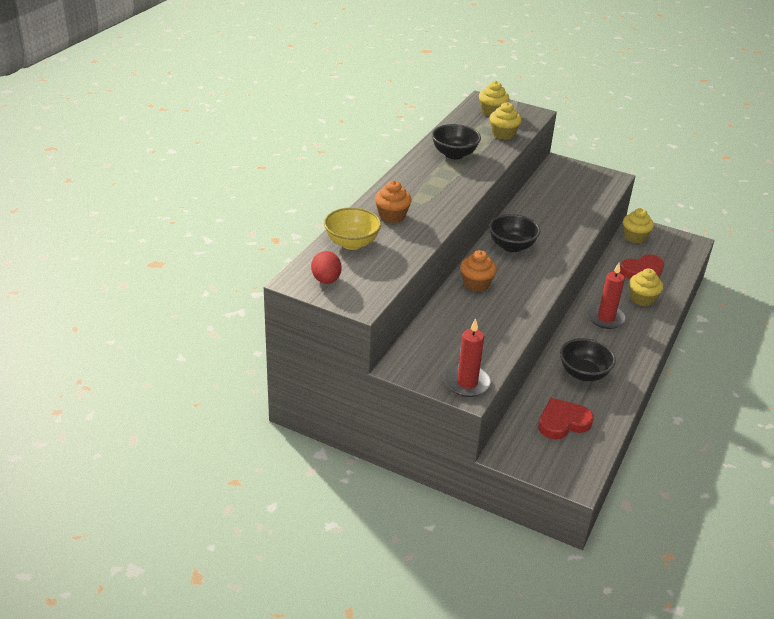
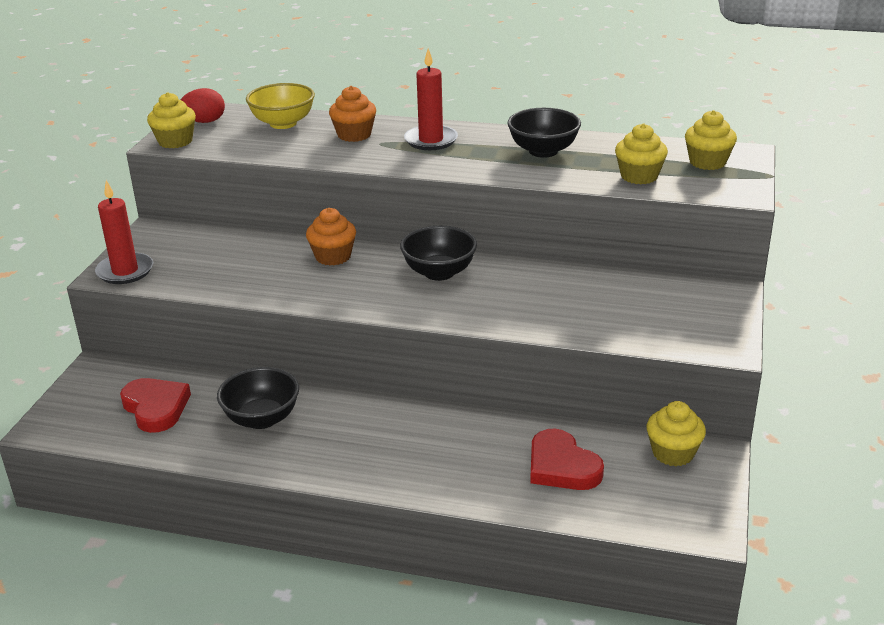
camera: 80 degrees right, 5 degrees down
(606, 318) = (405, 432): red candle -> red candle (431, 140)
(642, 299) = (477, 468): yellow cupcake -> yellow cupcake (175, 141)

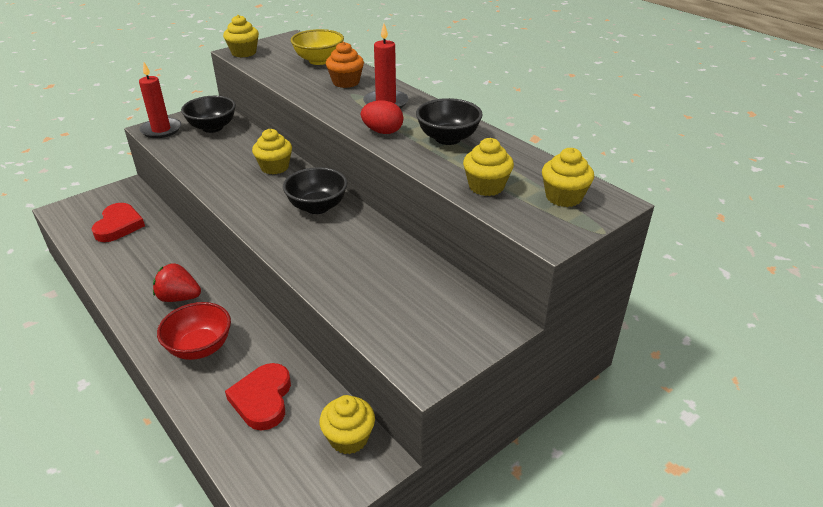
camera: 35 degrees right, 5 degrees up
(204, 122) = (280, 45): red egg -> red egg (382, 132)
(262, 419) = (154, 261): black bowl -> black bowl (212, 127)
(333, 256) = (274, 167): orange cupcake -> yellow cupcake
(347, 435) = (179, 298): none -> red strawberry
(440, 461) = (200, 347): none -> red bowl

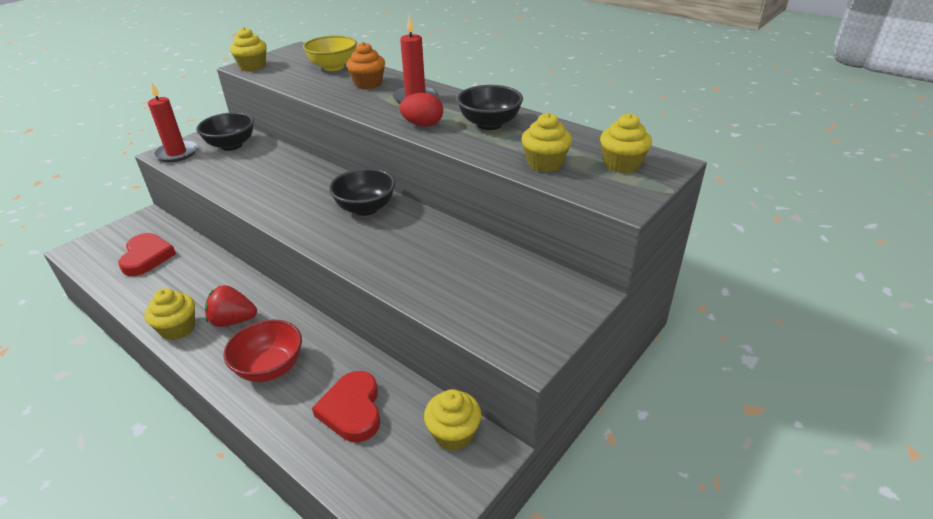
camera: 10 degrees left, 0 degrees up
(274, 167) = (309, 176): yellow cupcake -> yellow cupcake (178, 328)

